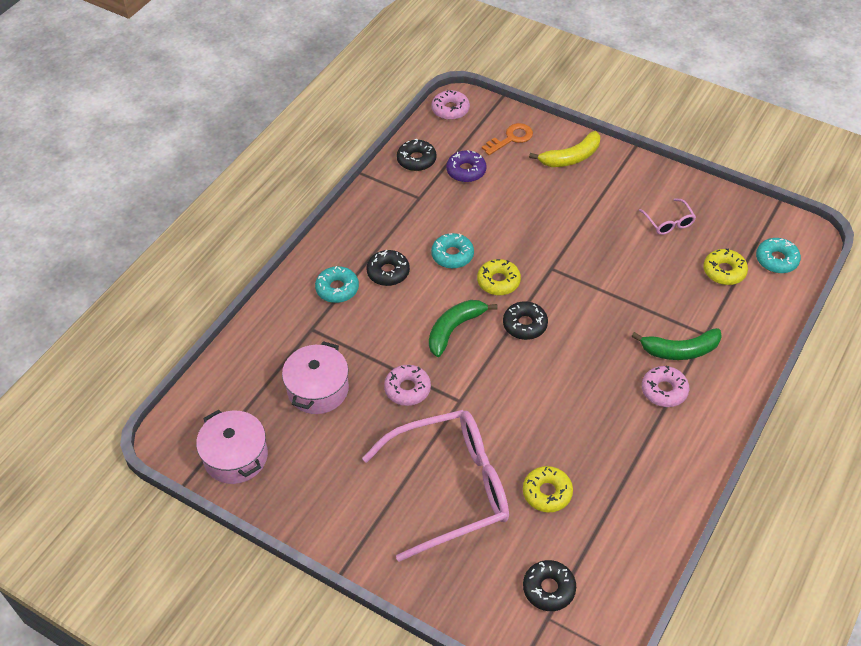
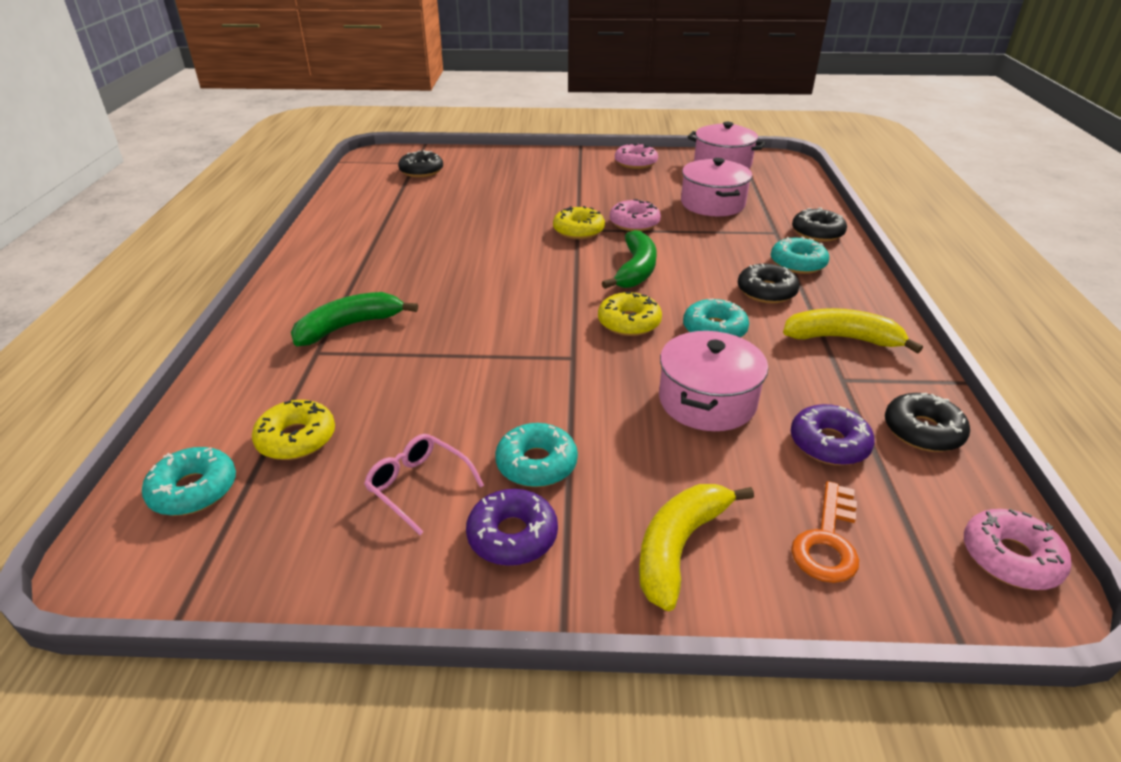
camera: 150 degrees right, 15 degrees down
(387, 220) = (842, 338): none -> yellow banana
(450, 488) = (537, 189): pink glasses -> none
(501, 212) = (707, 401): none -> pink pot
(525, 325) = (560, 295): black donut -> black donut (817, 232)
(547, 493) = (451, 205): yellow donut -> yellow donut (578, 230)
(608, 212) = (536, 464): none -> turquoise donut
(636, 186) = (512, 536): none -> purple donut
(664, 390) = (360, 289): pink donut -> pink donut (635, 163)

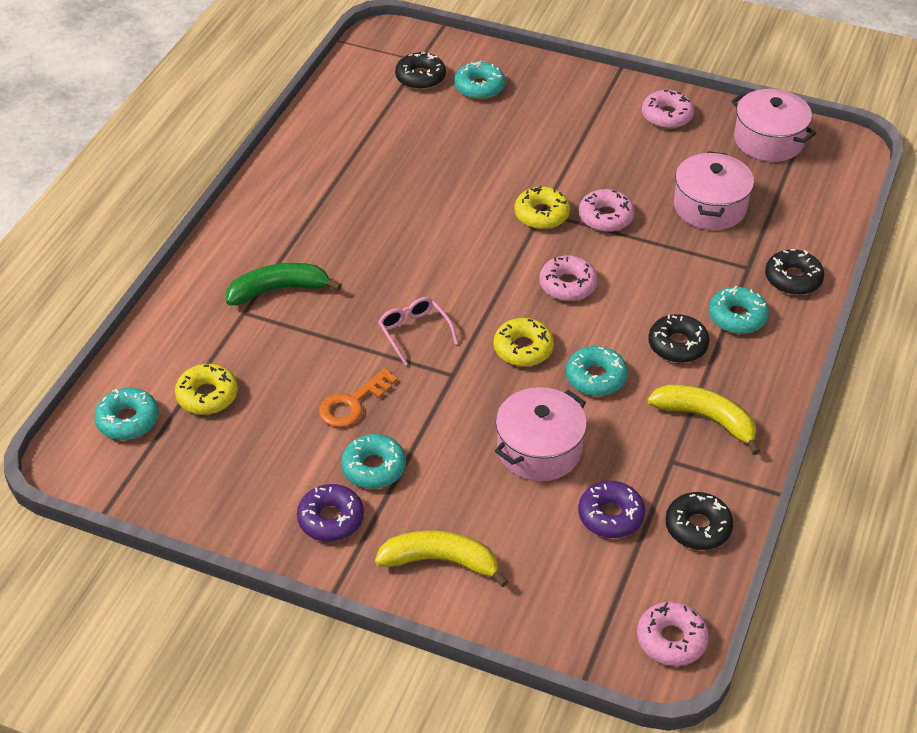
camera: 20 degrees right, 10 degrees up
(418, 486) = (281, 461): pink glasses -> pink glasses (414, 332)
(475, 169) = (479, 87): none -> turquoise donut
(636, 270) = (567, 285): green banana -> pink donut
(679, 547) = (440, 561): yellow banana -> yellow banana turned 45 degrees clockwise
(827, 540) = (549, 588): orange key -> orange key (353, 403)

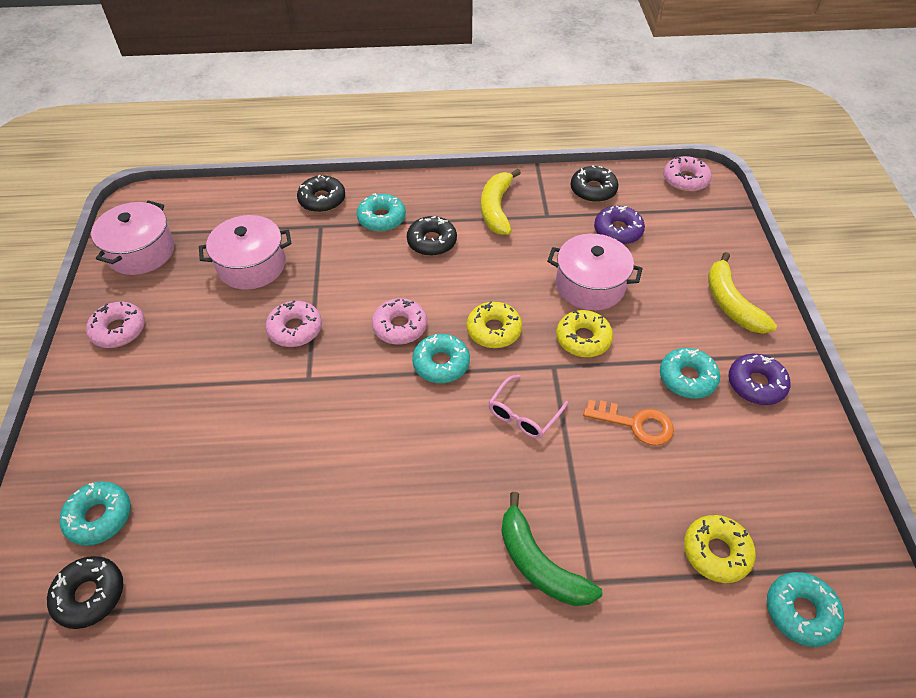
camera: 115 degrees left, 5 degrees up
(541, 214) = (312, 377): yellow donut -> yellow donut (583, 339)
(595, 377) = (496, 276): turquoise donut -> turquoise donut (441, 363)

